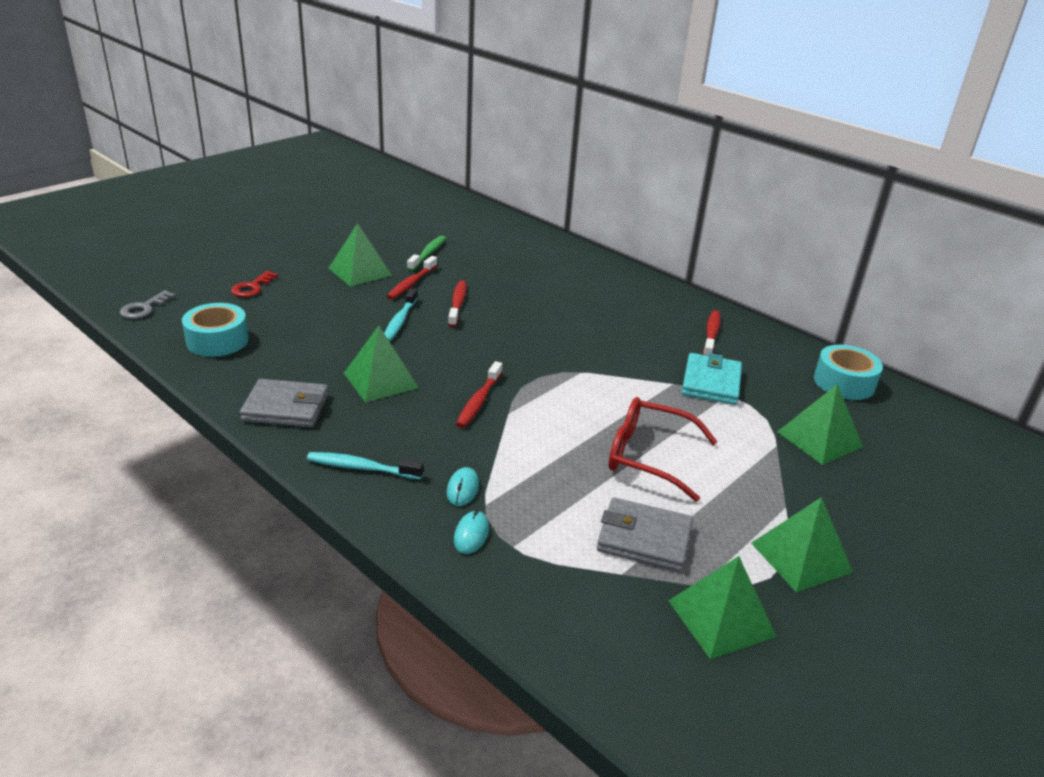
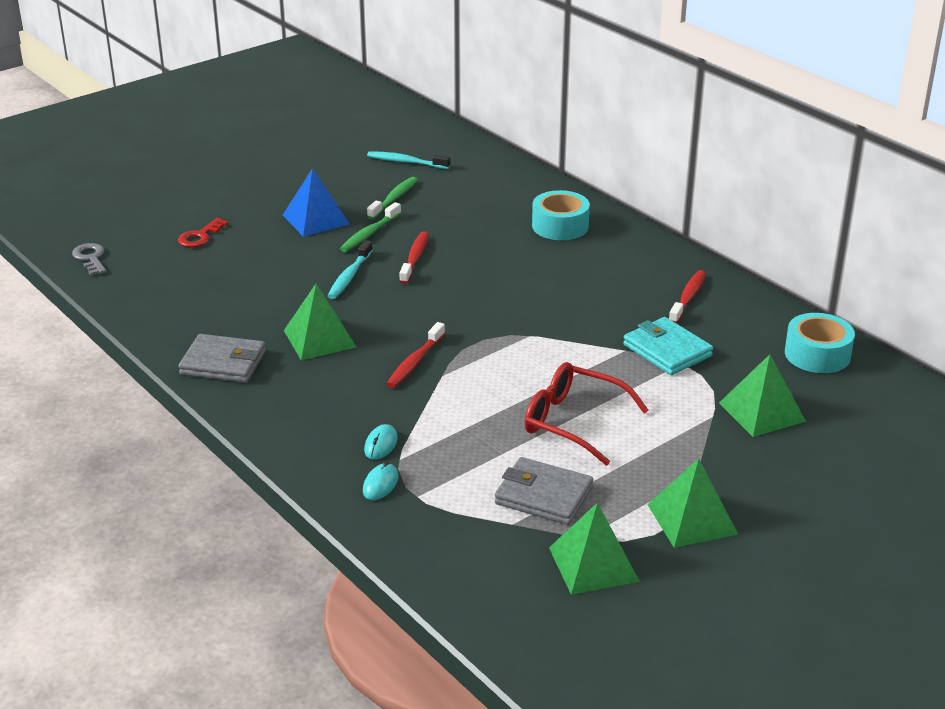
camera: 10 degrees right, 0 degrees up
(144, 308) = (90, 258): grey key -> grey key turned 120 degrees clockwise
(217, 340) = (161, 293): turquoise tape -> turquoise tape (560, 226)
(360, 271) = (316, 219): green pyramid -> blue pyramid
(361, 468) = (288, 421): turquoise toothbrush -> turquoise toothbrush (406, 162)
(411, 283) = (369, 234): red toothbrush -> green toothbrush
(711, 383) = (667, 350): turquoise wallet -> turquoise wallet turned 60 degrees counterclockwise

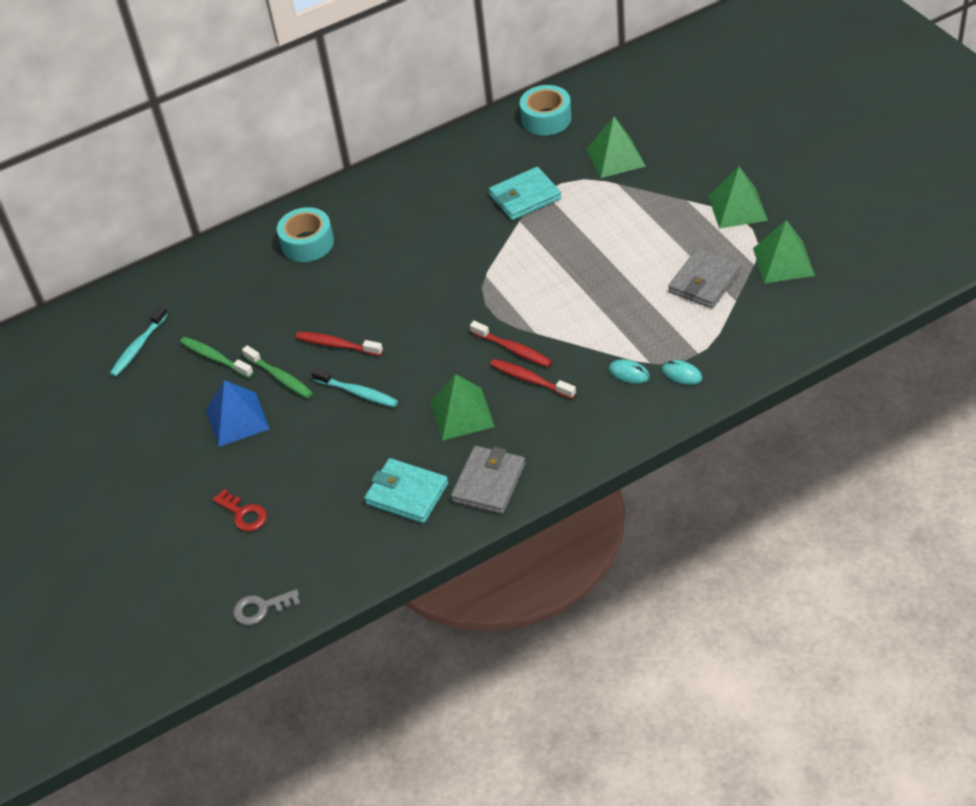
camera: 75 degrees left, 15 degrees up
(214, 317) = (407, 494): none -> turquoise wallet
(573, 422) = (614, 258): red glasses -> none
(688, 297) = (449, 176): red toothbrush -> red toothbrush (530, 379)

